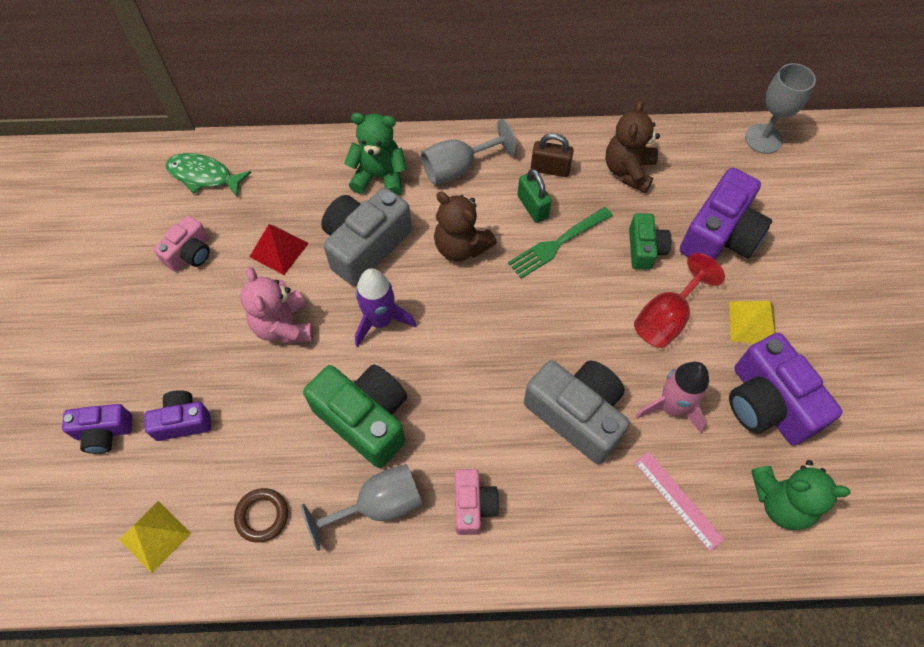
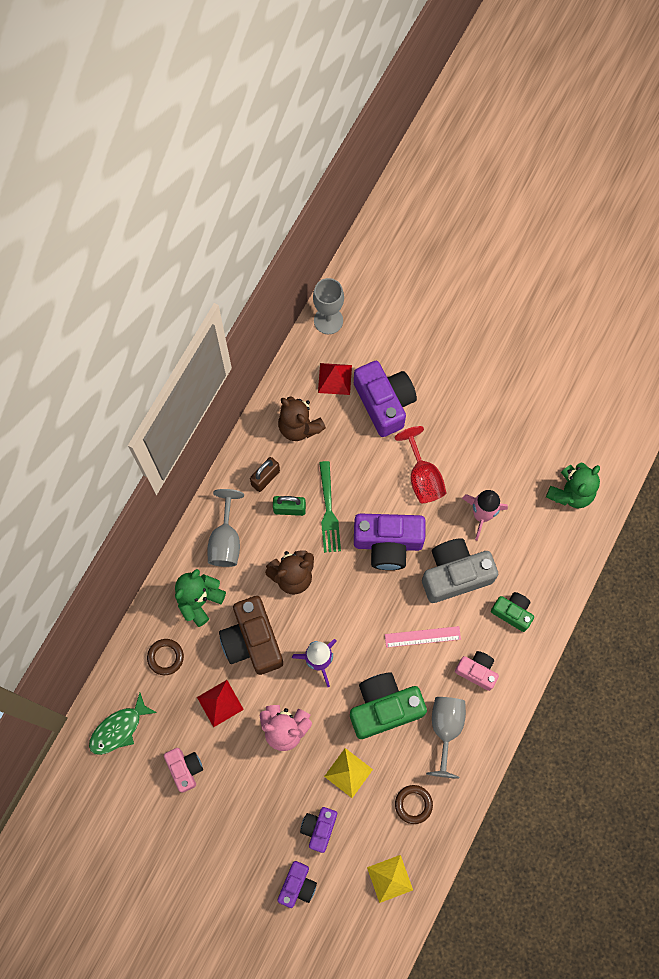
camera: 60 degrees left, 10 degrees up
(301, 178) = (165, 657): none -> brown ring
(365, 245) = (252, 641): grey camera -> brown camera
(644, 249) = (366, 457): green camera -> green camera (512, 612)
(678, 500) = (538, 550): pink ruler -> pink ruler (422, 636)
(706, 176) = (334, 379): none -> red pyramid
(752, 323) = (456, 428): yellow pyramid -> yellow pyramid (348, 772)
(767, 403) = (510, 457): purple camera -> purple camera (388, 543)

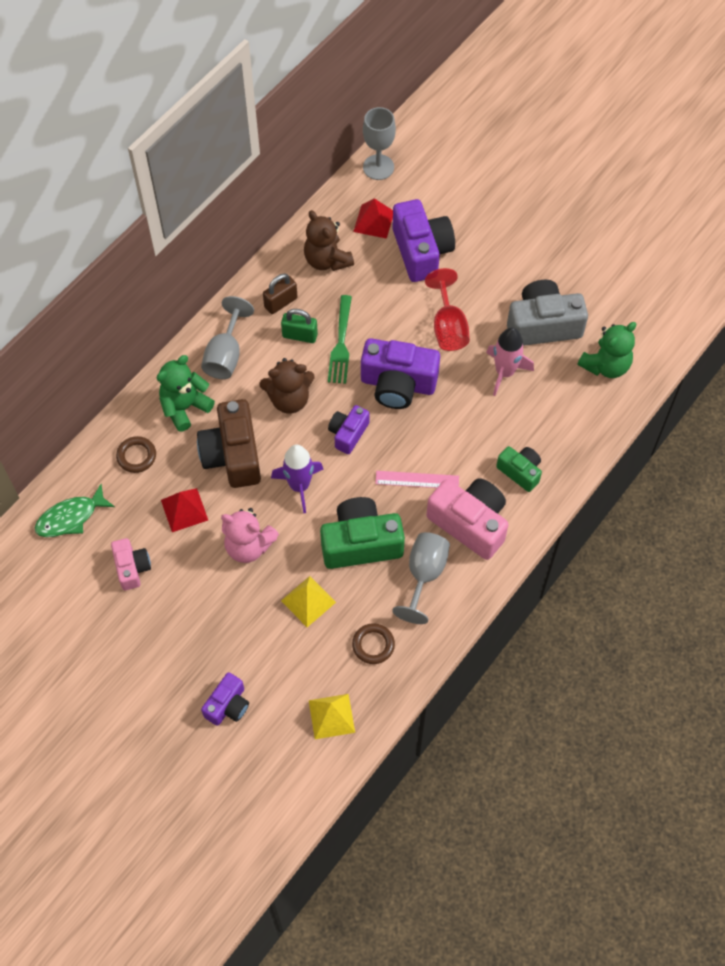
camera: 10 degrees right, 10 degrees down
(319, 828) = (264, 651): purple camera -> purple camera (348, 433)
(455, 574) = (464, 425): grey camera -> grey camera (543, 325)
(477, 671) = (470, 523): pink camera -> pink camera, size x1.76

